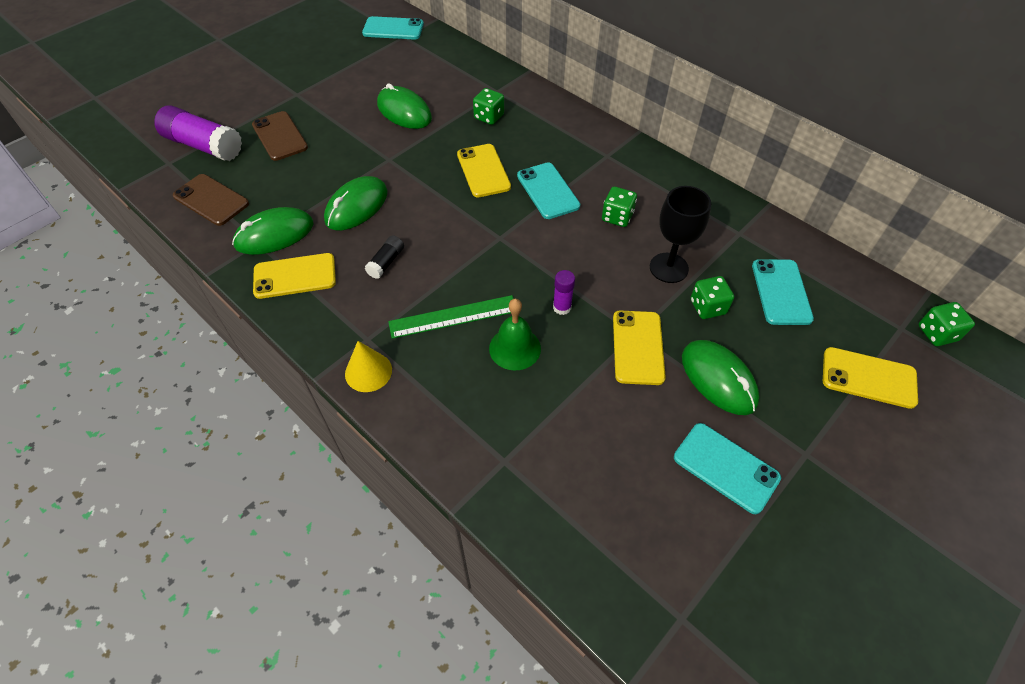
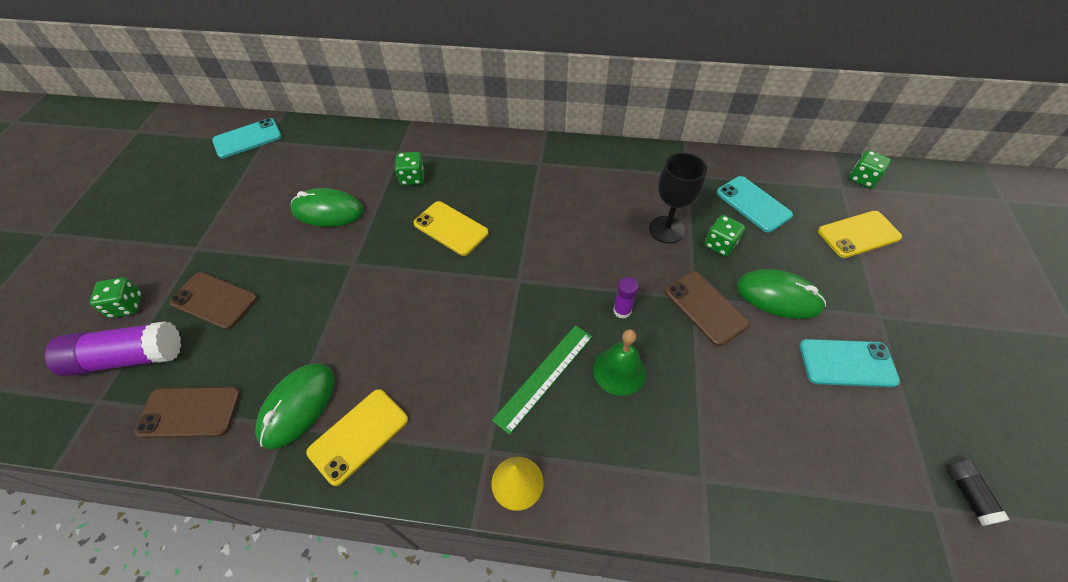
camera: 35 degrees left, 0 degrees up
(356, 206) = (361, 327): green mouse -> none
(386, 262) = (438, 364): black glue stick -> black glue stick (968, 494)
(548, 191) = (520, 217): turquoise phone -> none
(617, 217) = (593, 209): green dice -> green dice (127, 306)
(638, 347) = (705, 308): yellow phone -> brown phone

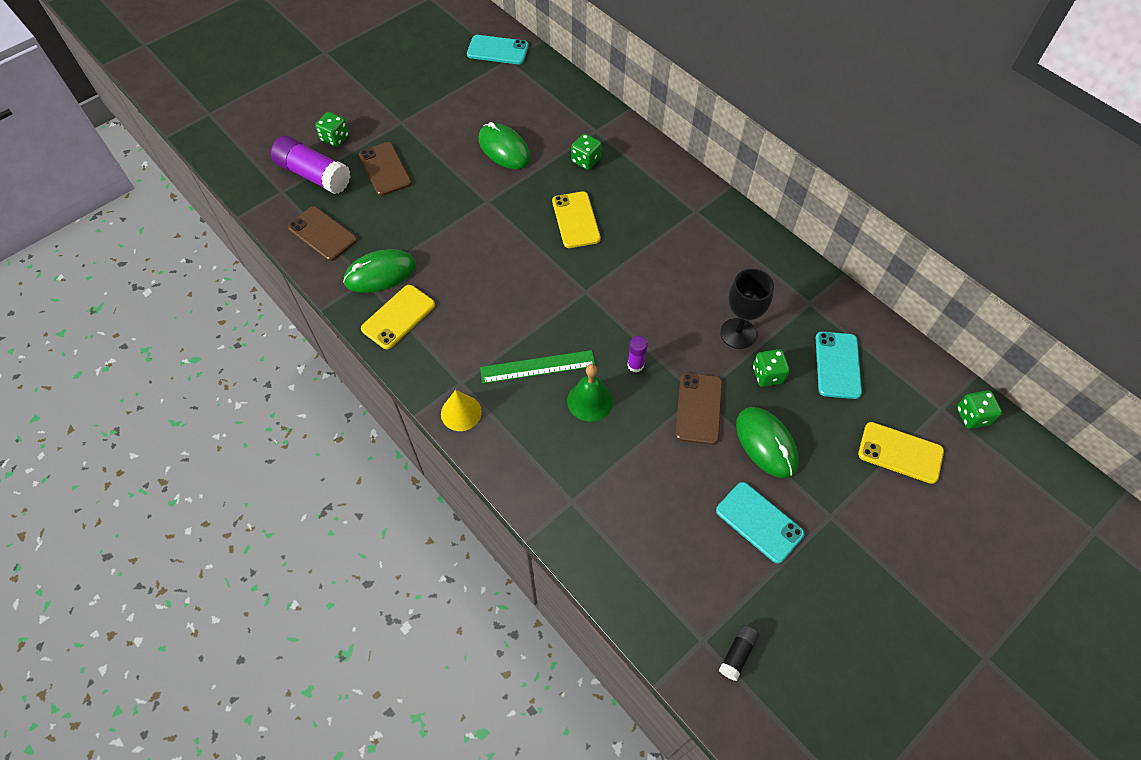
camera: 40 degrees right, 5 degrees up
(358, 436) = (398, 317): yellow phone -> yellow phone turned 45 degrees counterclockwise

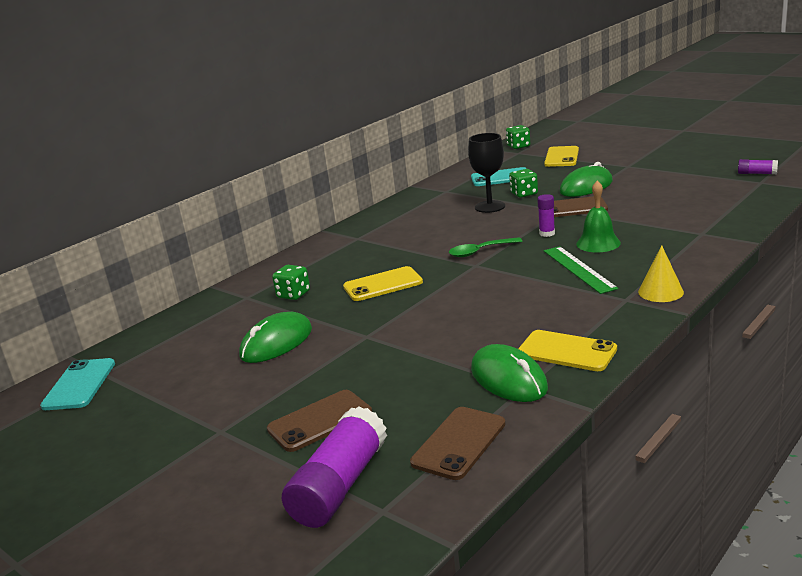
camera: 95 degrees left, 35 degrees down
(335, 138) = (254, 486): green dice -> none
(615, 301) = (480, 251): none -> green spoon
(737, 654) = (757, 173): black glue stick -> purple glue stick
(759, 522) = (653, 180): turquoise phone -> none

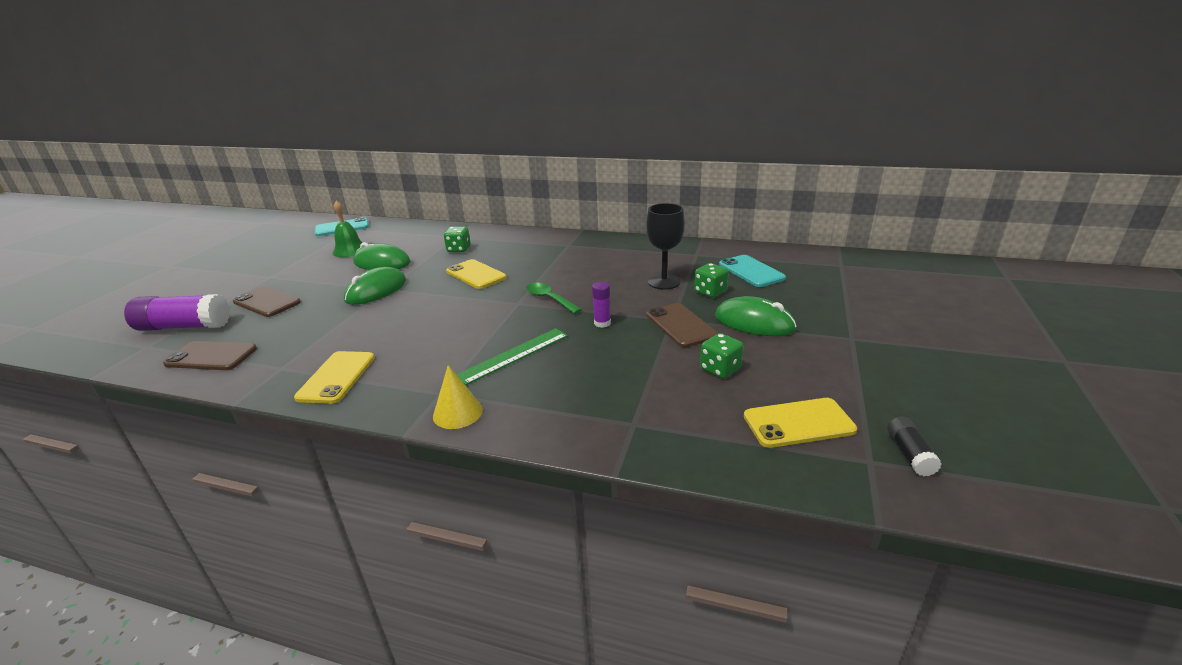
camera: 65 degrees right, 5 degrees up
(508, 379) = (297, 358): green mouse -> green mouse (376, 290)
(518, 146) = (863, 261): green dice -> green dice (720, 369)
(561, 157) = (848, 291): yellow phone -> yellow phone (798, 423)
(598, 243) = (583, 356): green bell -> green bell (350, 250)
(757, 173) = (909, 454): purple glue stick -> black glue stick

